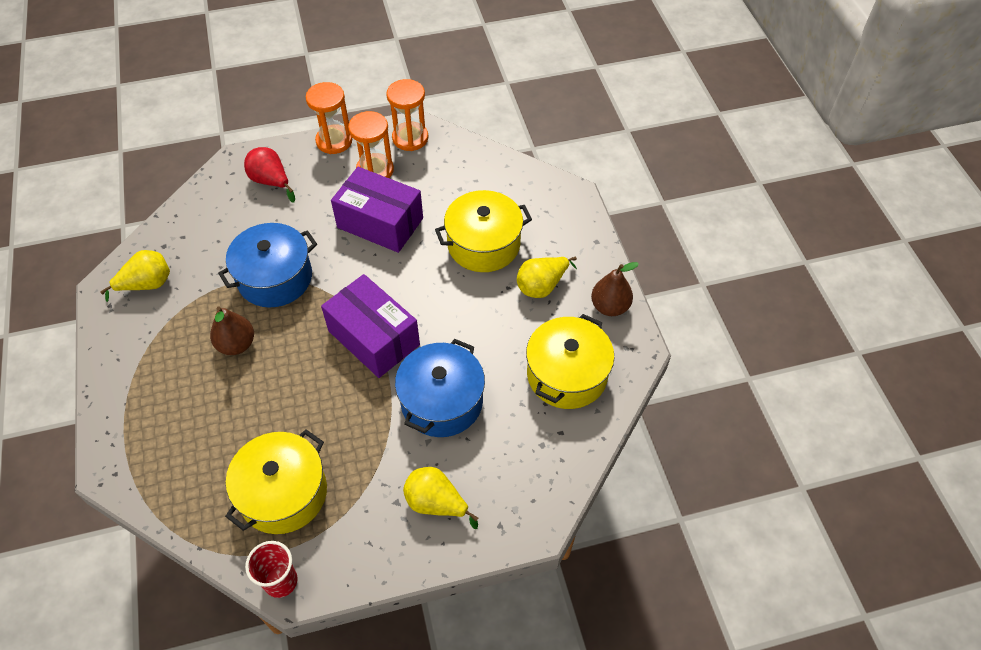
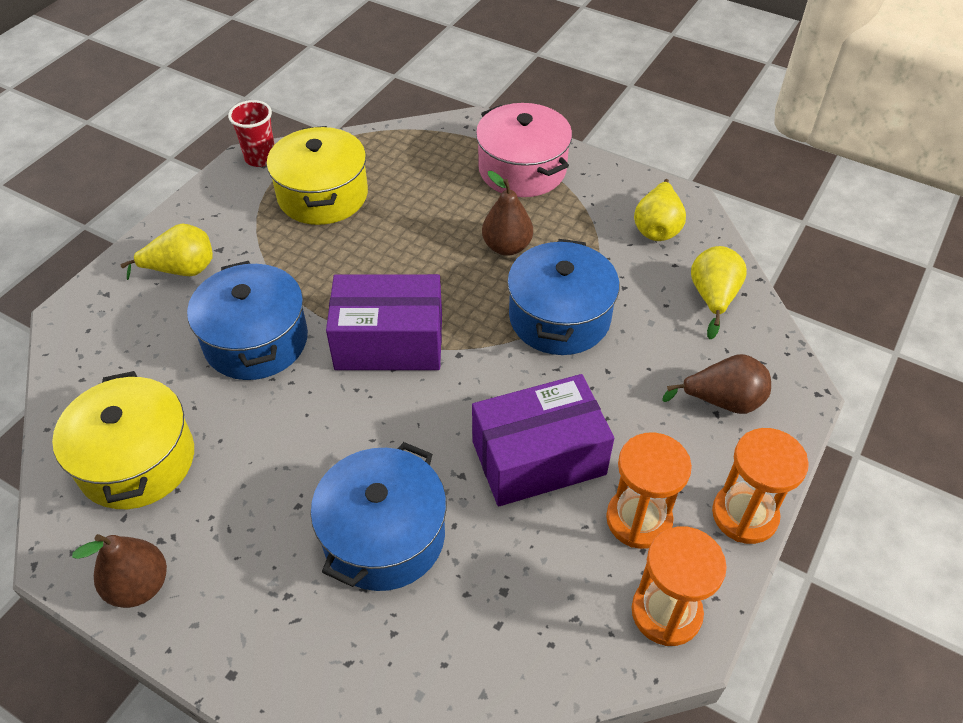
camera: 135 degrees right, 5 degrees down
(143, 396) = (522, 169): none -> pink pot
(271, 181) = (722, 401): red pear -> brown pear
(483, 244) = (384, 536): yellow pot -> blue pot
(542, 286) = (255, 541): yellow pear -> yellow pear (713, 298)

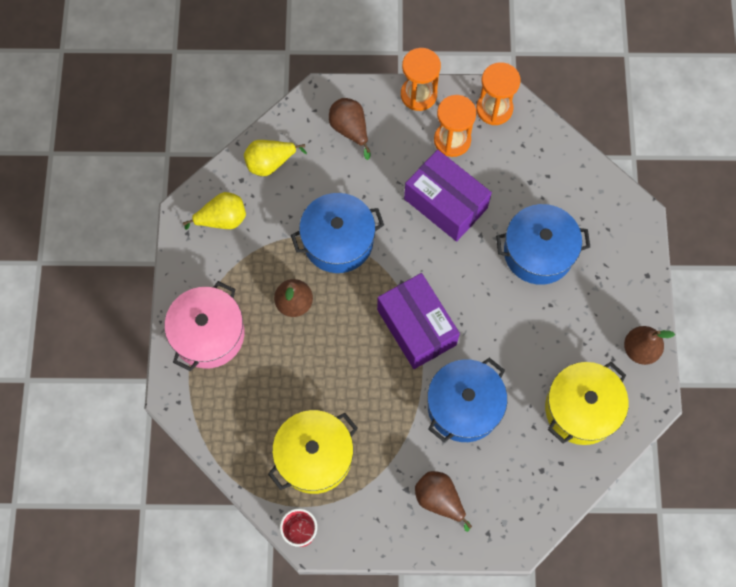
camera: 120 degrees left, 20 degrees up
(182, 270) = (439, 499): yellow pear -> brown pear

